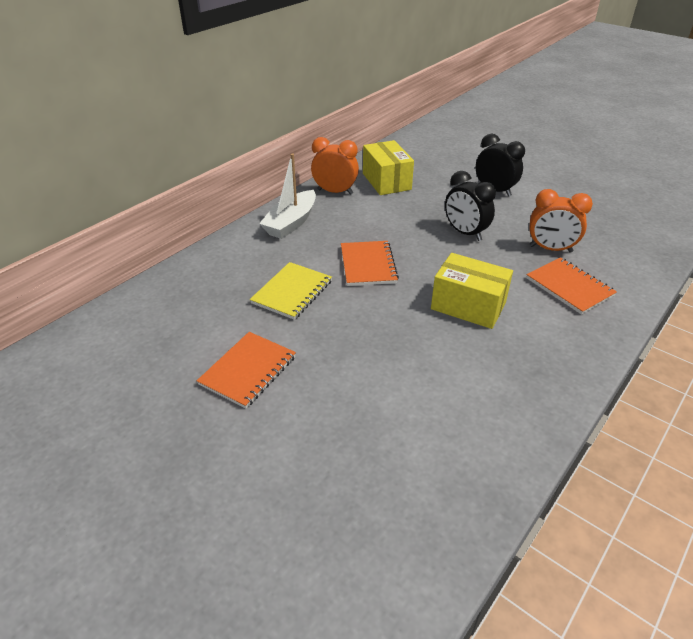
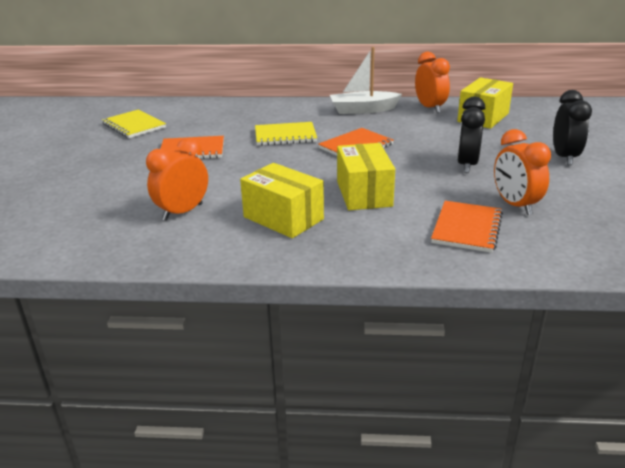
camera: 55 degrees right, 10 degrees down
(104, 391) = (134, 126): none -> yellow notebook
(400, 439) = (182, 212): none -> orange clock
(474, 373) = (283, 218): none -> yellow box

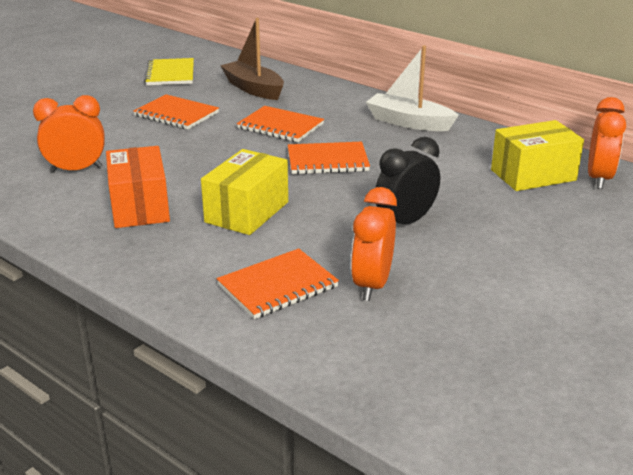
camera: 35 degrees right, 0 degrees up
(220, 118) = (253, 89): none -> brown boat
(283, 218) = (140, 207): yellow box -> orange box
(285, 136) = (280, 126): yellow notebook -> orange notebook
(430, 108) = (489, 143): orange clock -> orange clock (599, 179)
(564, 157) = (540, 257): black clock -> none

